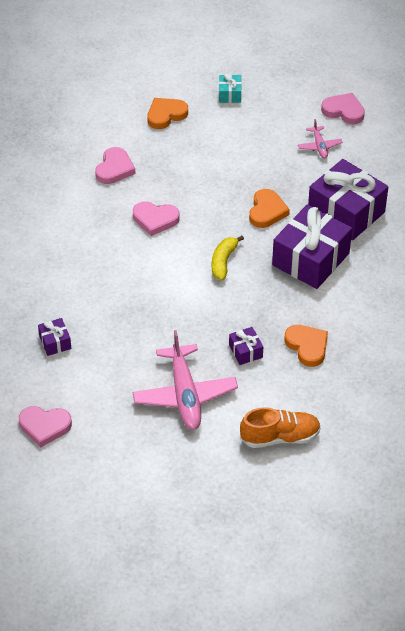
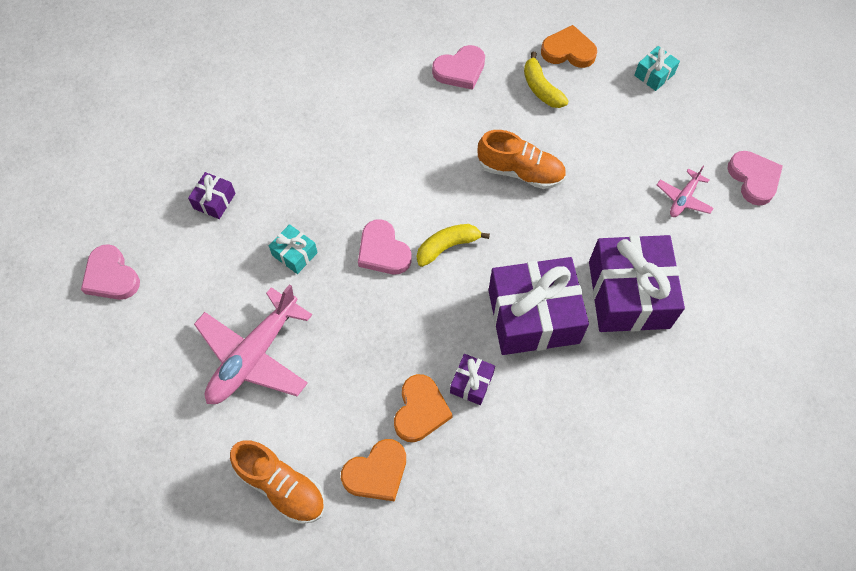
camera: 45 degrees right, 15 degrees up
(141, 331) = (295, 254): none -> turquoise gift
(155, 219) = (437, 150): pink heart -> pink heart (383, 251)
(175, 145) = (541, 88): none -> yellow banana
(216, 196) = (520, 171): none -> orange shoe
(245, 351) = (358, 361): purple gift -> purple gift (471, 383)
(267, 211) = (550, 227): orange heart -> orange heart (376, 472)

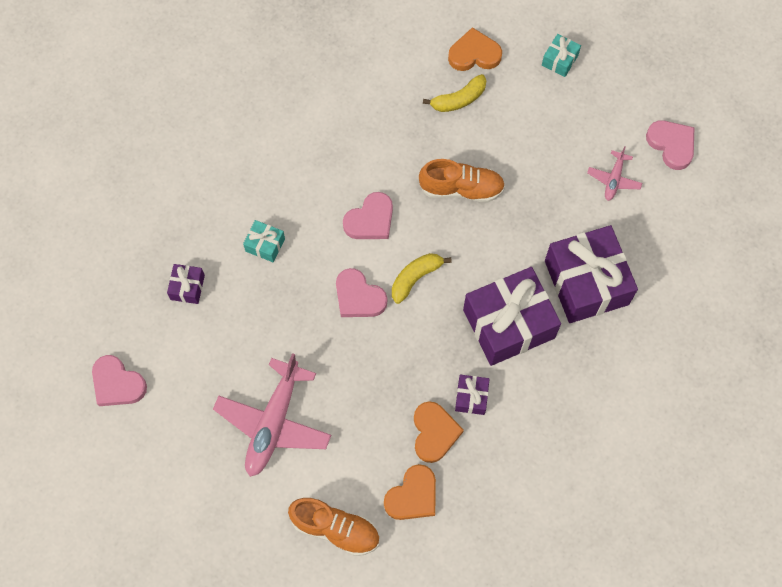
camera: 15 degrees left, 5 degrees up
(295, 254) = (279, 320): turquoise gift -> turquoise gift (265, 245)
(460, 70) = (377, 98): pink heart -> pink heart (370, 220)
(541, 88) = (458, 99): yellow banana -> yellow banana turned 75 degrees counterclockwise

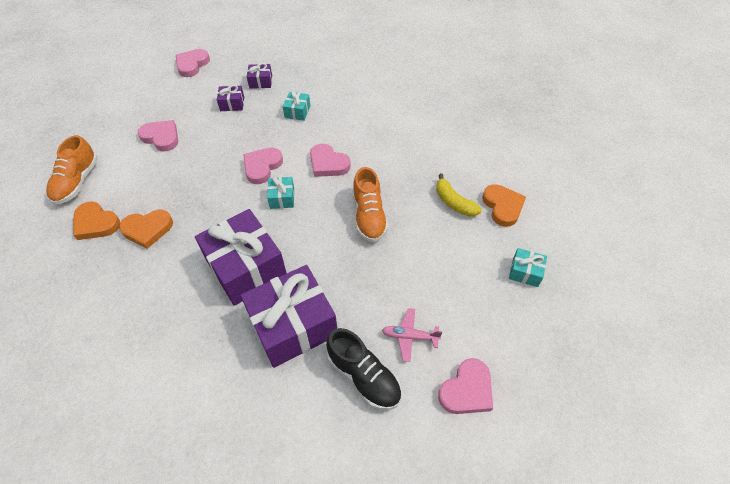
camera: 80 degrees right, 15 degrees down
(273, 423) = (161, 137): pink plane -> pink heart
(415, 278) = (282, 198): yellow banana -> turquoise gift
(471, 397) = (177, 250): purple gift -> purple gift (232, 104)
(648, 226) = (364, 376): none -> black shoe

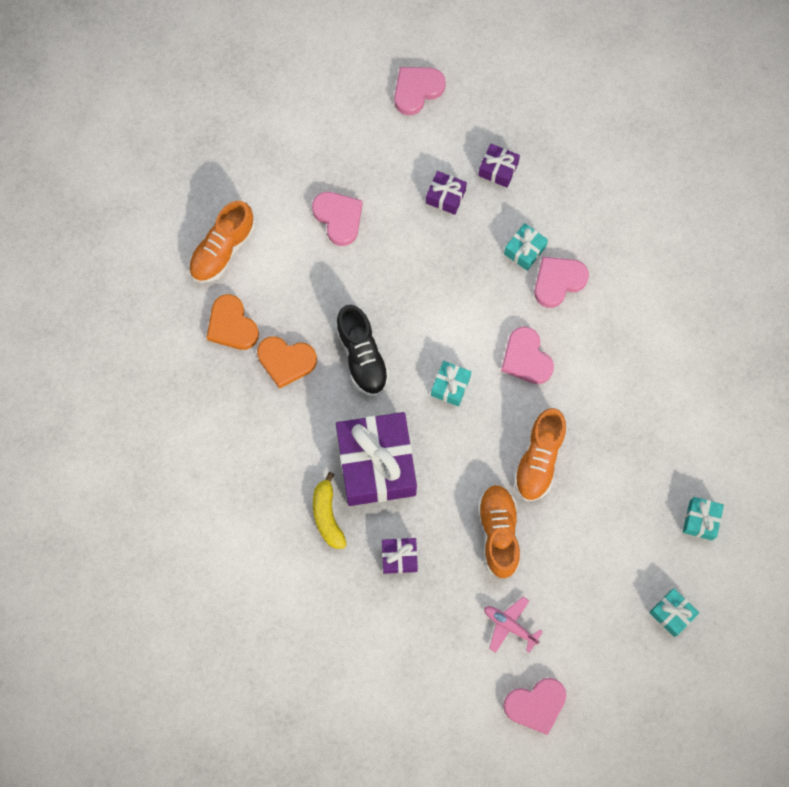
camera: 25 degrees right, 20 degrees up
(262, 167) = (445, 326): pink heart -> pink heart (558, 281)
(293, 325) = (399, 557): purple gift -> purple gift, size x0.44
(364, 274) = (498, 533): none -> orange shoe
(364, 376) = (445, 644): black shoe -> black shoe (362, 356)
(454, 202) = (647, 487): yellow banana -> yellow banana (327, 515)
(503, 206) = (700, 520): orange heart -> turquoise gift

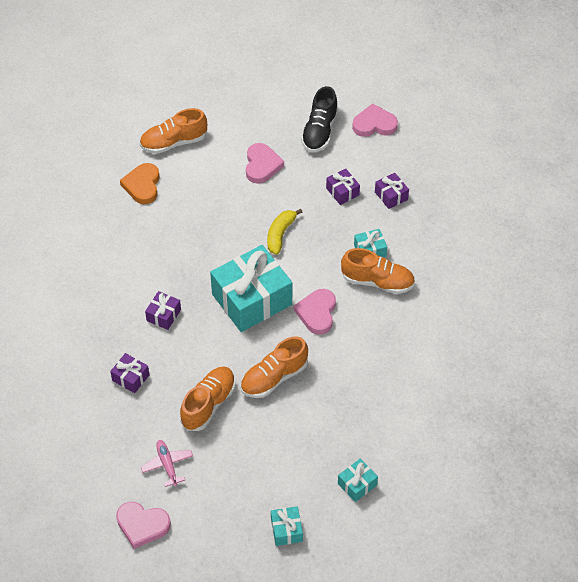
camera: 35 degrees right, 20 degrees down
(286, 361) = (158, 224): orange heart -> none
(327, 515) = (106, 325): yellow banana -> yellow banana (280, 234)
(362, 356) = (209, 249): black shoe -> black shoe (319, 131)
(376, 464) = (163, 315): purple gift -> purple gift, size x0.44
(450, 386) = (252, 299): turquoise gift -> turquoise gift, size x2.25
(558, 281) = (377, 281): pink heart -> orange shoe

